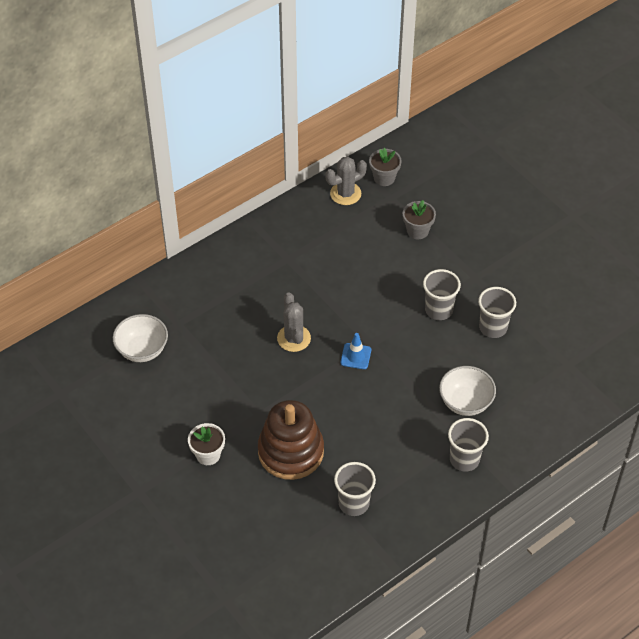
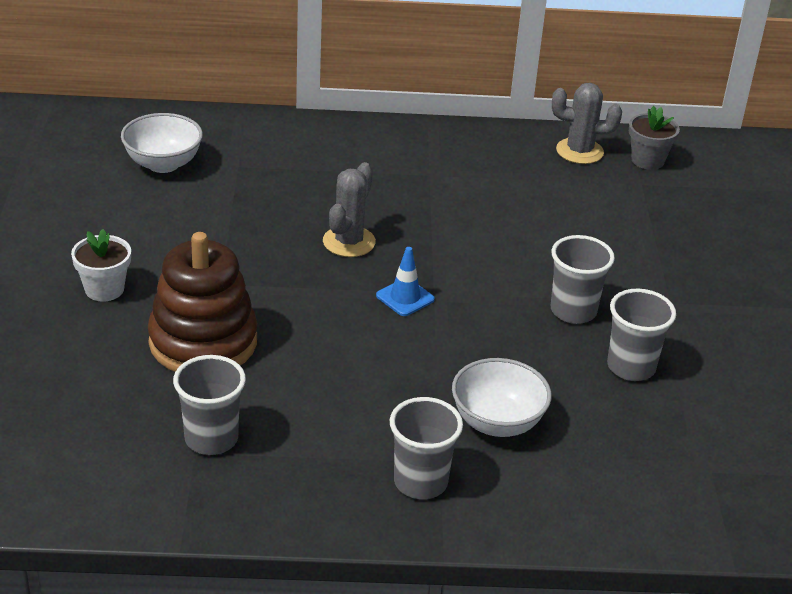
camera: 35 degrees right, 15 degrees down
(417, 231) = (635, 225): grey flower pot -> none

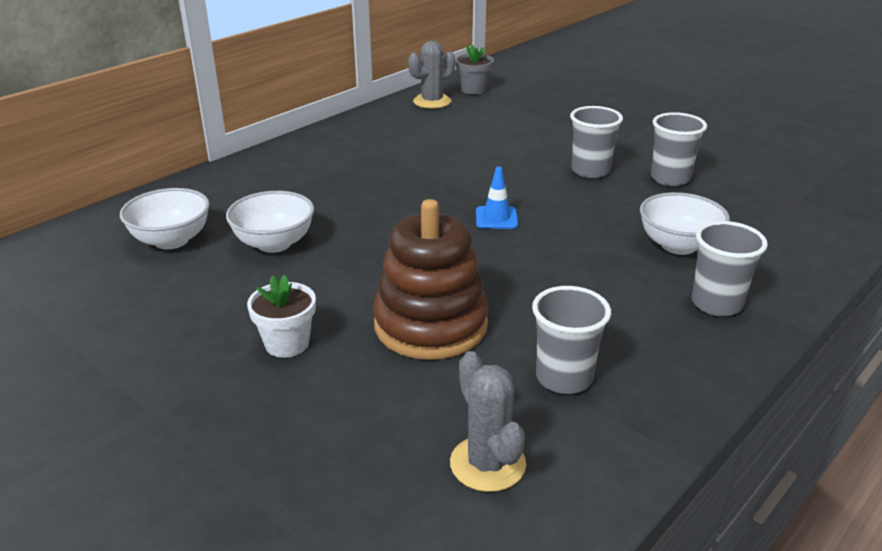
camera: 45 degrees left, 5 degrees down
(218, 210) = (274, 243): none -> white bowl
(349, 242) = (401, 210): grey cactus -> grey cactus (487, 464)

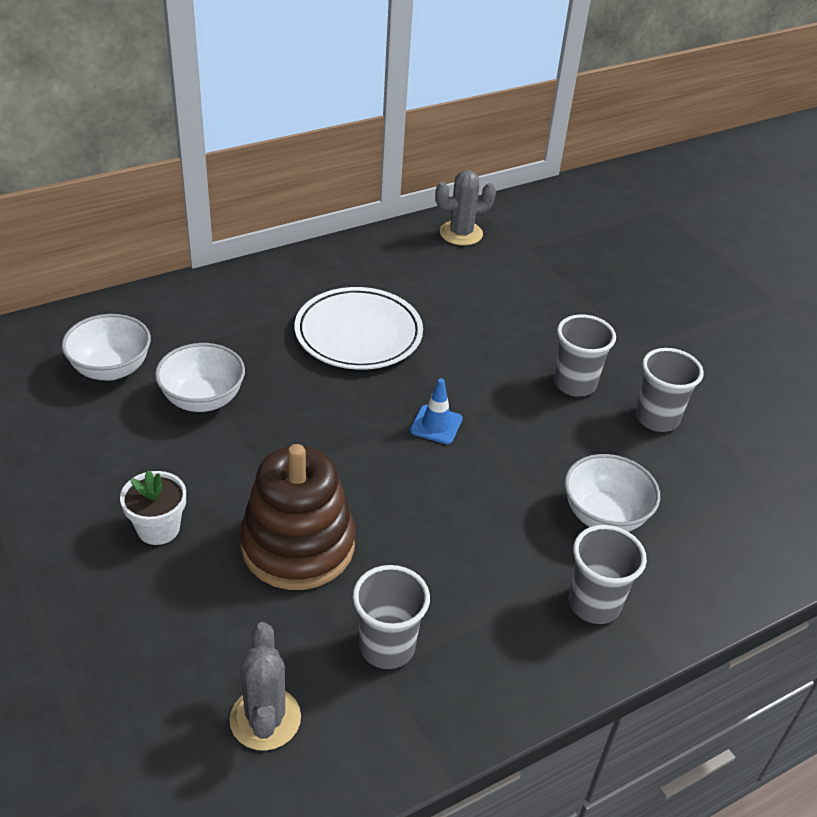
camera: 15 degrees right, 10 degrees up
(388, 174) = (358, 333): none -> white plate
(473, 89) = (517, 225): grey flower pot -> none

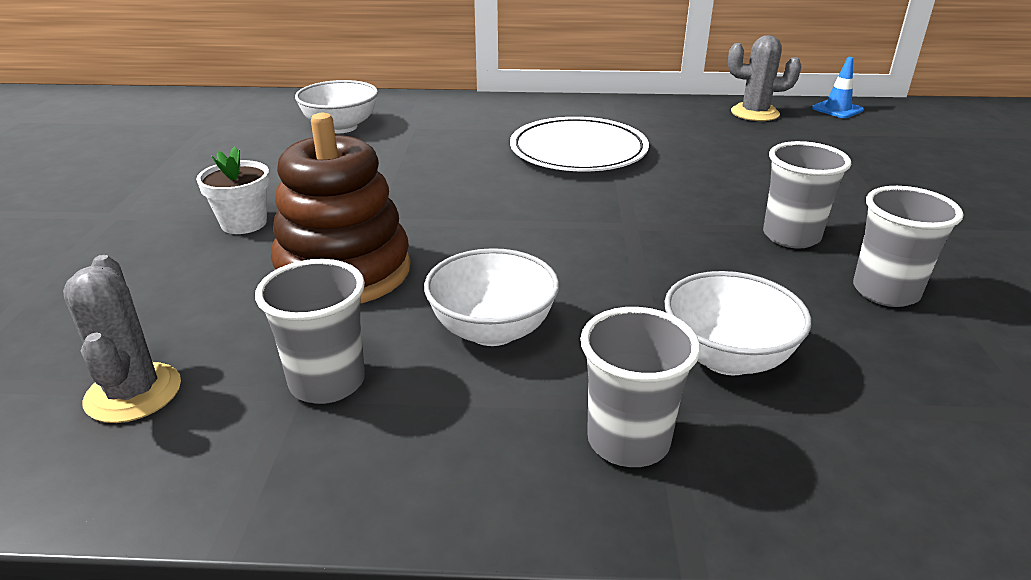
camera: 35 degrees right, 10 degrees down
(203, 399) = (388, 158): white bowl -> white bowl (492, 330)
(265, 719) = (133, 393): grey cactus -> grey cactus turned 45 degrees counterclockwise
(436, 425) = (589, 226): blue traffic cone -> blue traffic cone (837, 109)

